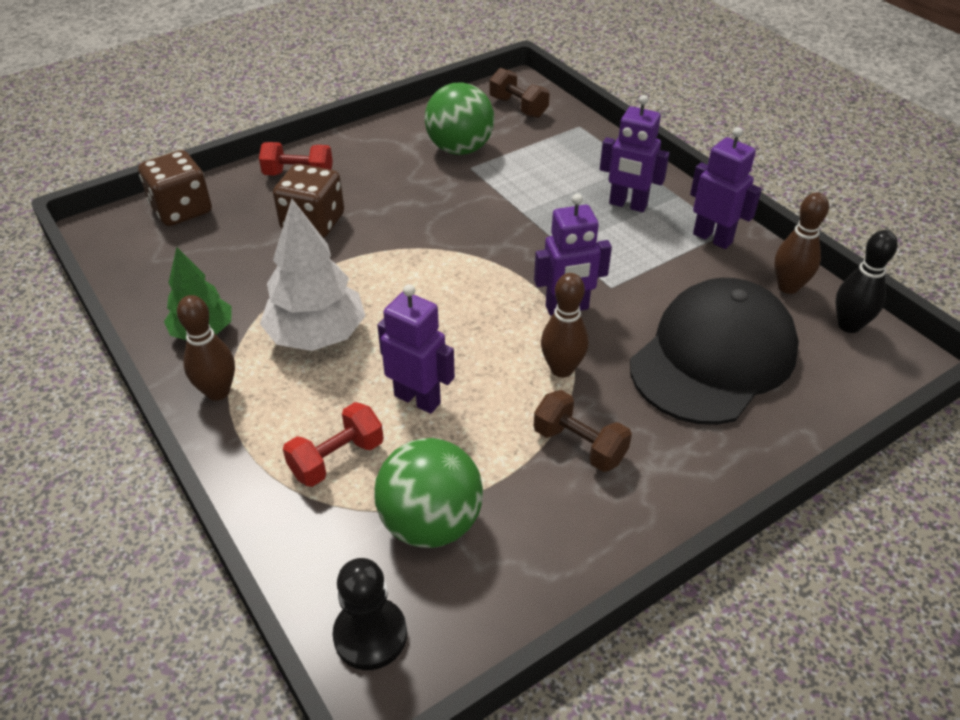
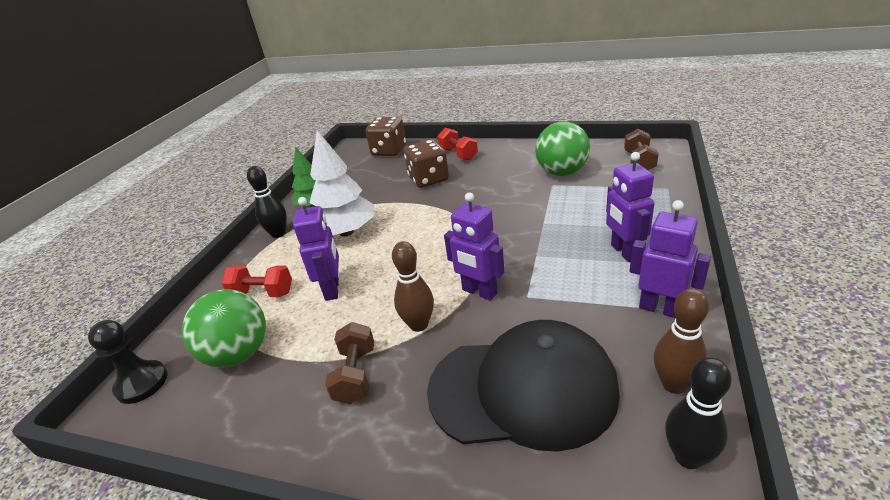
camera: 55 degrees right, 10 degrees down
(218, 392) = (278, 234): brown bowling pin -> black bowling pin
(712, 238) = (660, 308): purple robot -> purple robot turned 60 degrees counterclockwise

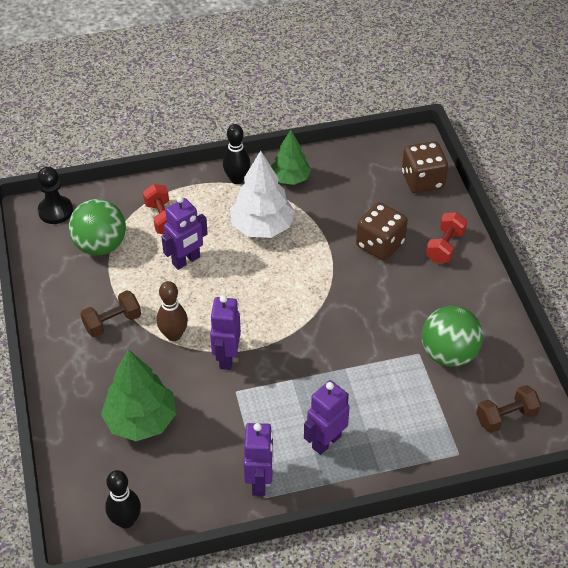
camera: 55 degrees right, 15 degrees up
(523, 389) = (141, 420): black cap -> green tree
(674, 384) = (182, 504): brown bowling pin -> none

